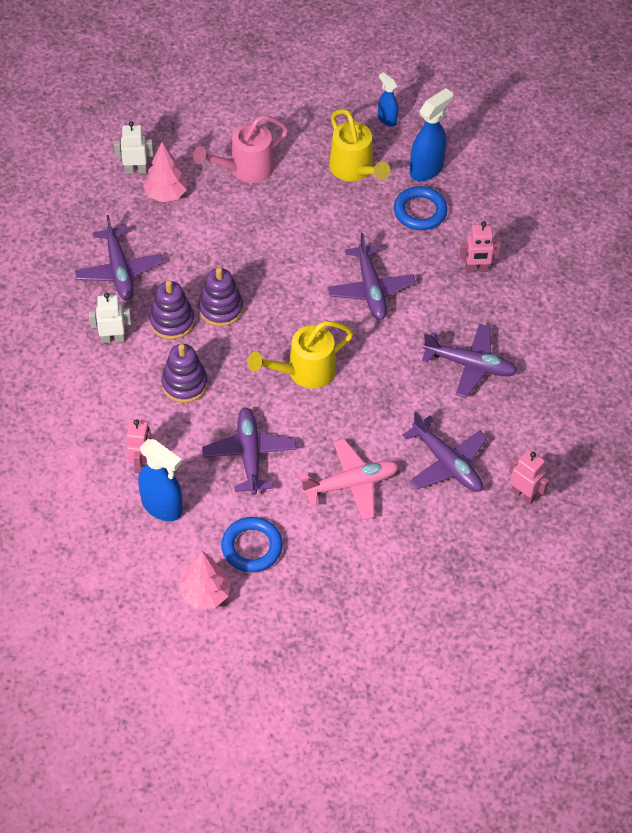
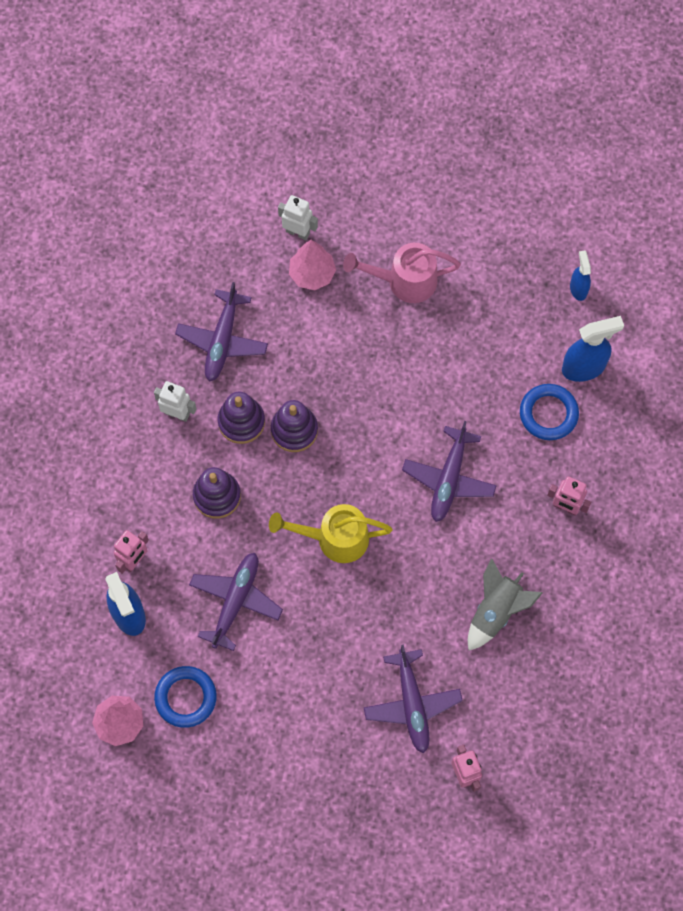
camera: 30 degrees right, 15 degrees up
(351, 484) = (311, 680): pink plane -> none
(354, 170) = (511, 333): yellow watering can -> none
(470, 365) = (496, 611): purple plane -> grey rocket

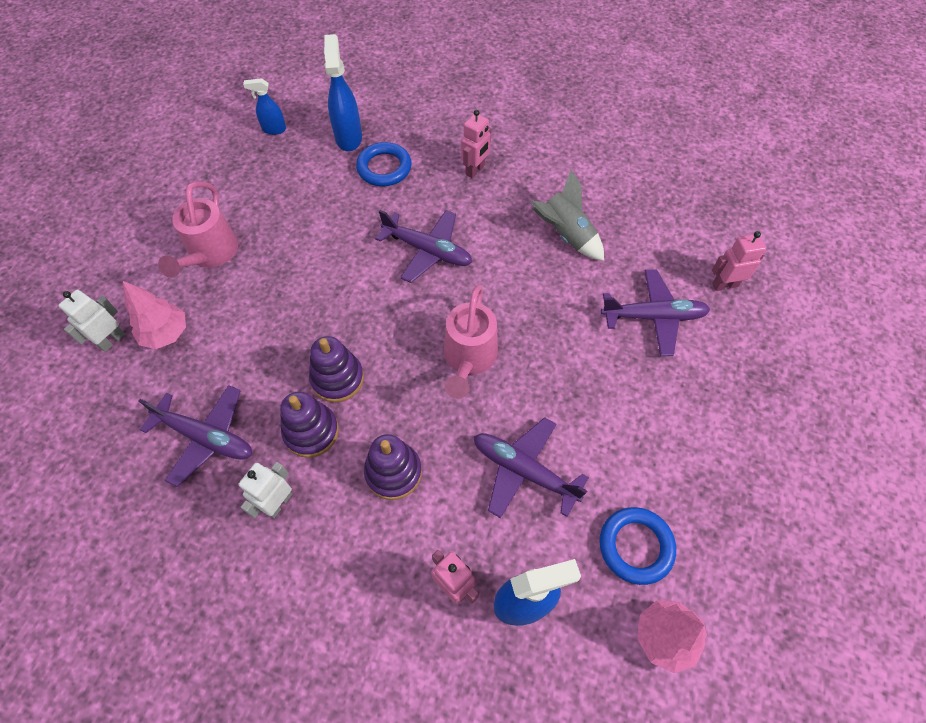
camera: 80 degrees left, 10 degrees down
(334, 538) = (469, 359): yellow watering can -> pink watering can

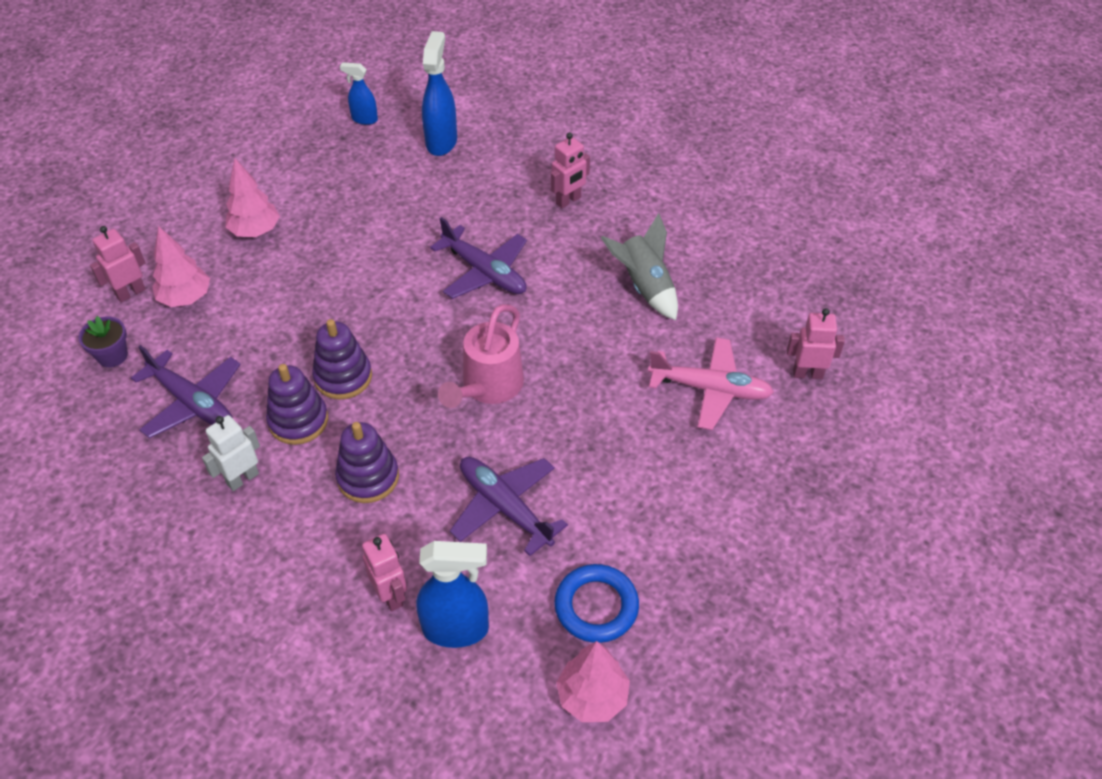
camera: 15 degrees right, 10 degrees down
(112, 340) = (131, 293): white robot -> pink robot
(114, 408) = (112, 356): none -> purple flower pot
(210, 254) = (255, 231): pink watering can -> pink tree
(384, 168) = (469, 180): blue ring -> none
(654, 317) = (710, 389): purple plane -> pink plane

